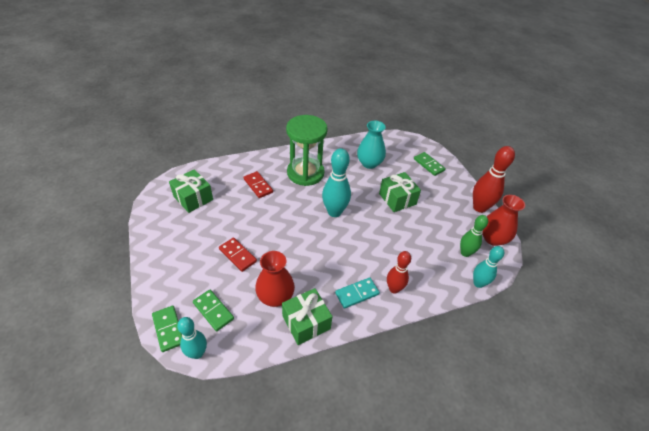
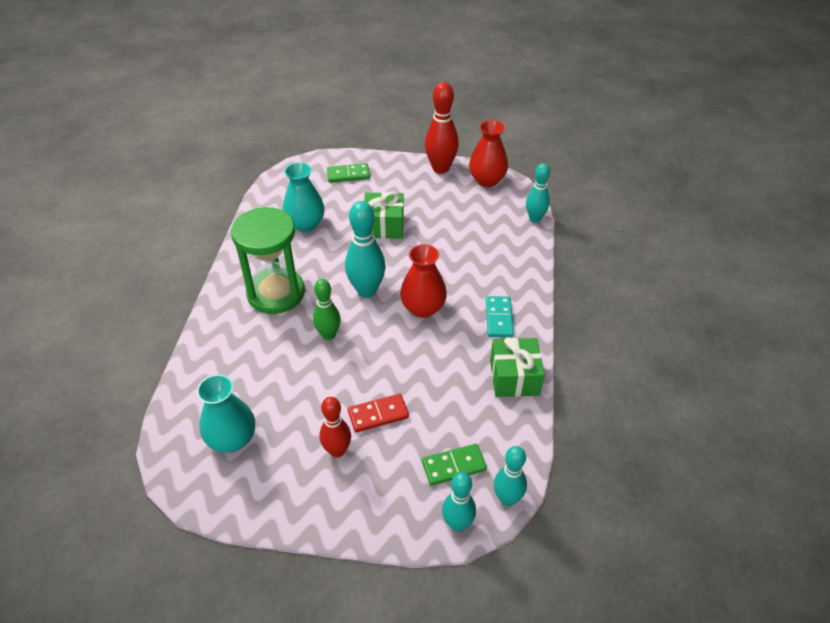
camera: 60 degrees left, 0 degrees up
(168, 329) = (457, 524): green domino -> turquoise bowling pin
(193, 198) = (232, 439): green gift -> turquoise vase
(258, 186) = (262, 353): red domino -> none
(275, 297) = (465, 395): red vase -> red vase (423, 308)
(394, 289) = (508, 285): red bowling pin -> red bowling pin (337, 451)
(465, 253) = (493, 209): green bowling pin -> green bowling pin (328, 335)

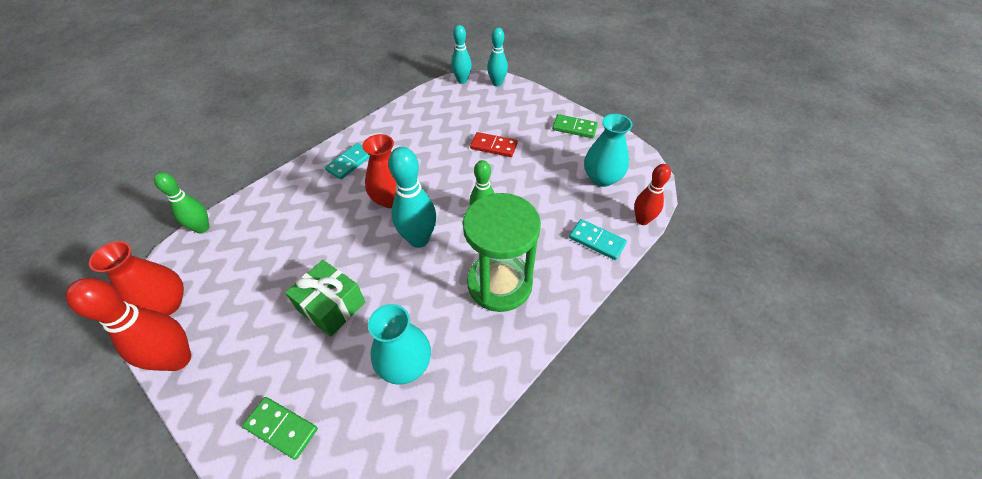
camera: 145 degrees left, 5 degrees up
(210, 366) = (597, 241): none -> turquoise domino
(337, 451) = (535, 140): red bowling pin -> red bowling pin (642, 220)
(454, 466) = (474, 103): green domino -> green domino (574, 128)
(514, 377) = (389, 125): green gift -> none
(535, 218) = (202, 228): turquoise bowling pin -> green bowling pin

